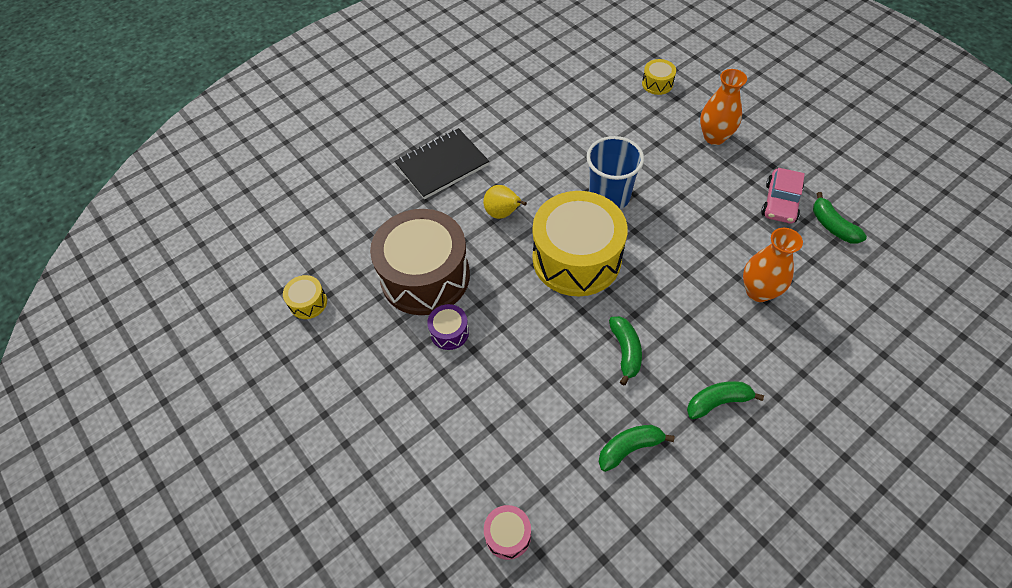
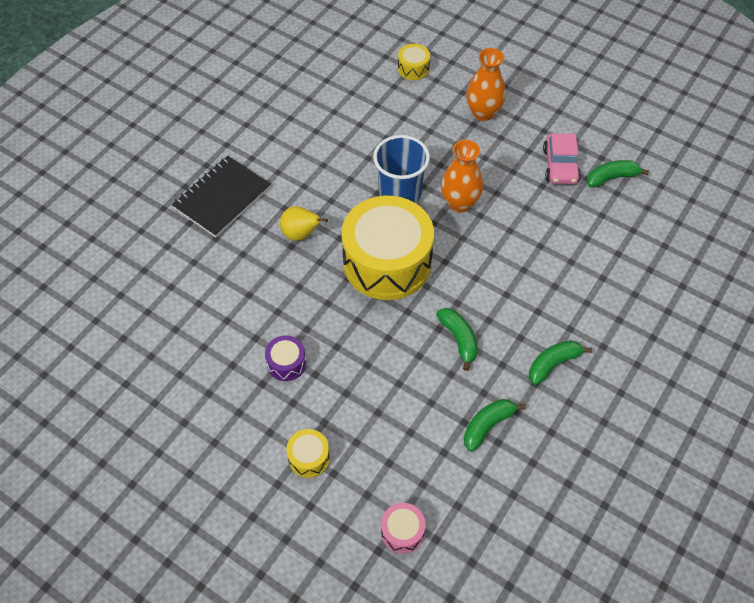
camera: 20 degrees left, 0 degrees up
(308, 302) = (131, 370): yellow drum -> yellow drum (309, 458)
(425, 276) = (243, 315): brown drum -> none
(758, 291) = (562, 254): orange vase -> orange vase (459, 203)
(832, 226) = (611, 178): green banana -> green banana turned 120 degrees clockwise

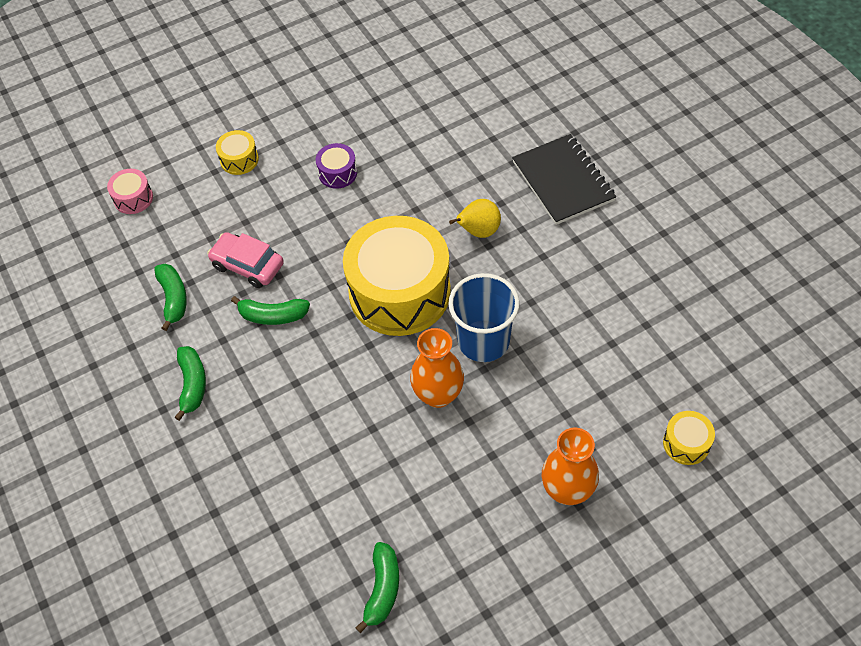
camera: 120 degrees right, 0 degrees up
(560, 165) = (434, 537): pink car -> pink car (247, 265)

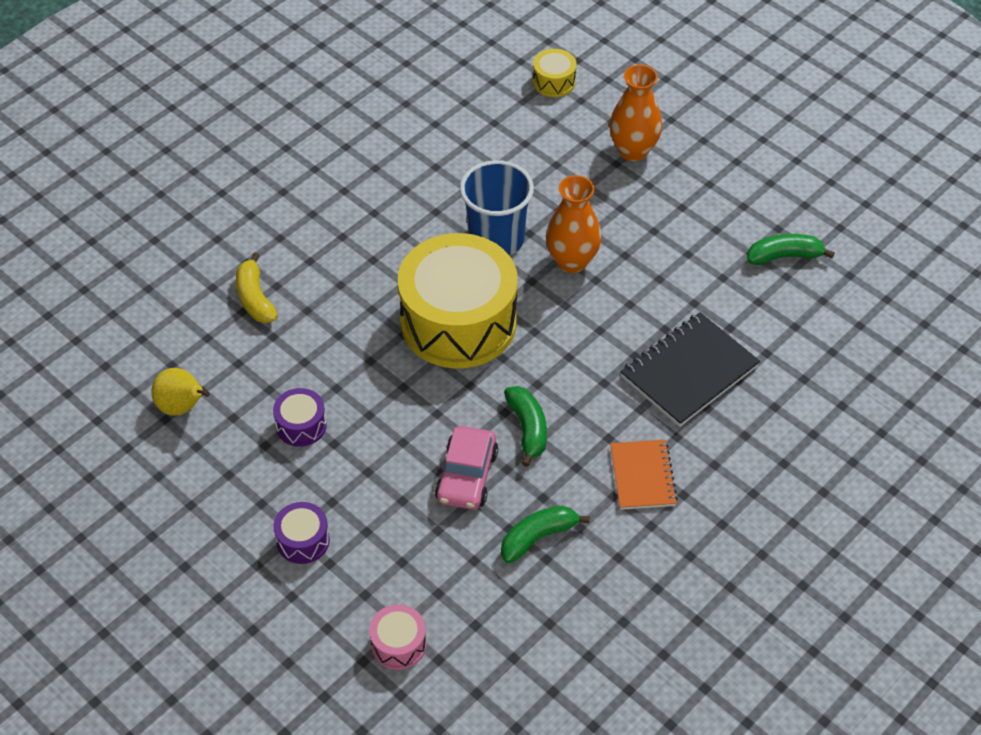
camera: 110 degrees left, 5 degrees down
(192, 384) = (642, 476): green banana -> orange notebook
(239, 159) = (303, 540): yellow drum -> purple drum
(472, 162) = (255, 298): none -> yellow banana
(478, 231) = (355, 271): yellow pear -> yellow pear (182, 407)
(563, 181) = (265, 213): black notebook -> black notebook (689, 372)

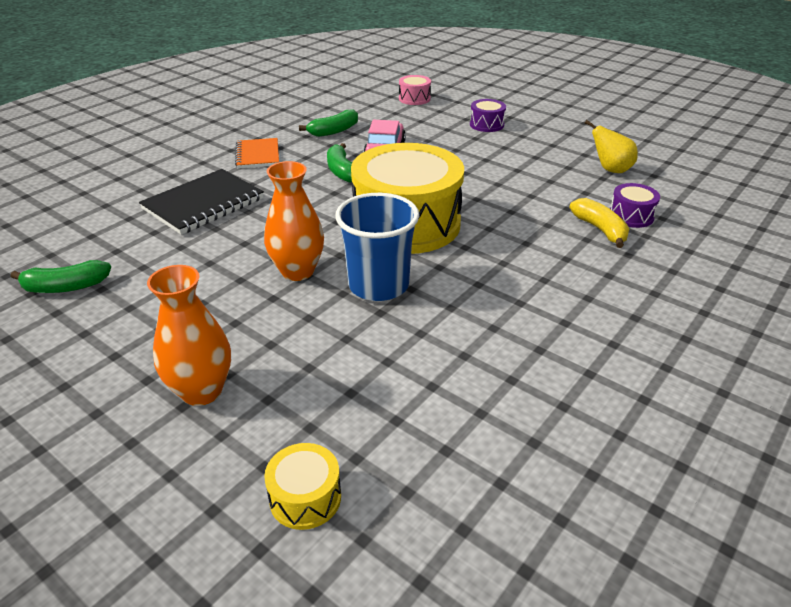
camera: 175 degrees right, 15 degrees down
(301, 425) = (514, 165): purple drum -> purple drum (631, 216)

